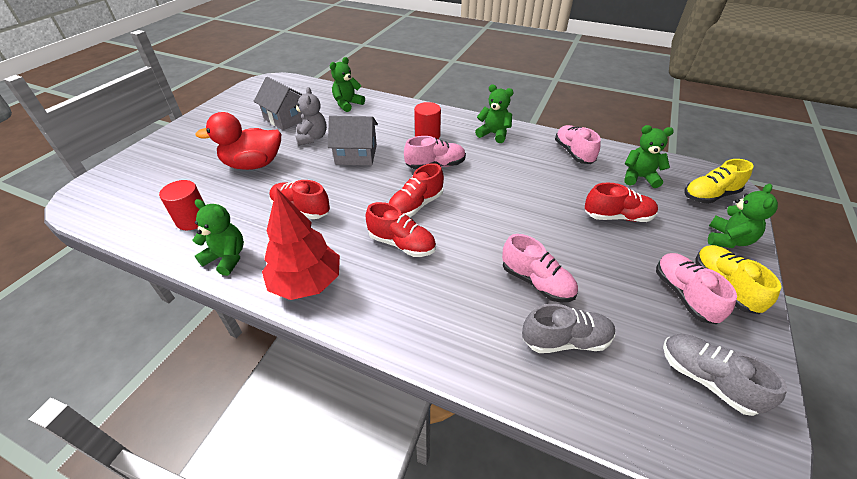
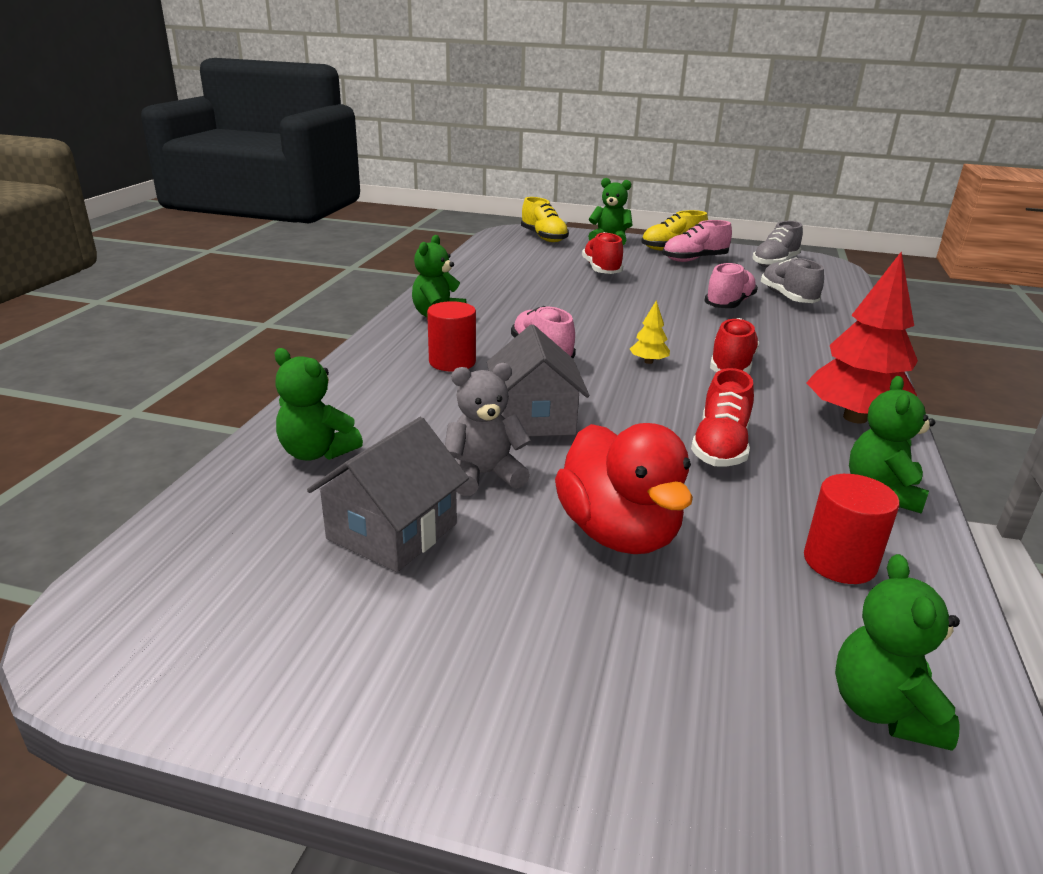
camera: 100 degrees left, 15 degrees down
(416, 205) = (648, 361): red shoe -> yellow tree
(573, 153) = (480, 278): pink shoe -> none
(639, 177) = (524, 256): green teddy bear -> green teddy bear (883, 710)

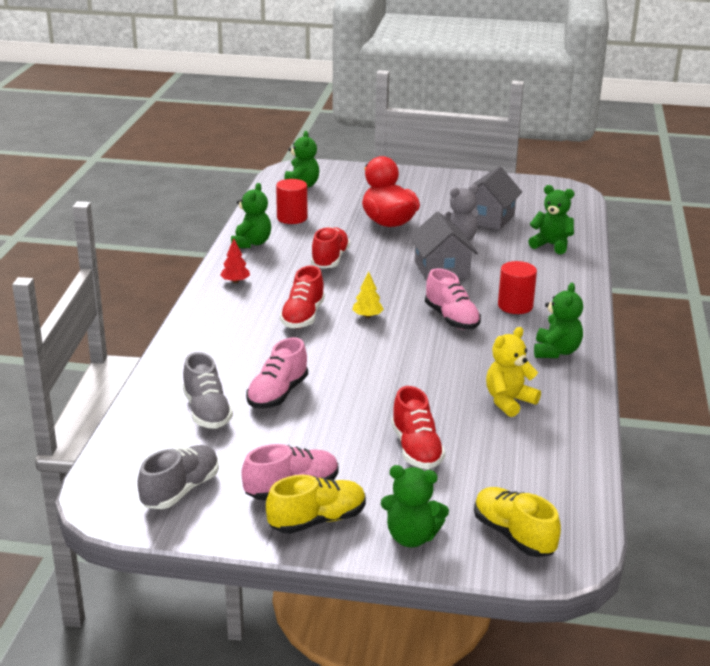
camera: 175 degrees right, 0 degrees up
(512, 288) = (509, 401): none -> yellow teddy bear
(855, 418) = (235, 281): red tree -> red tree, size x0.43

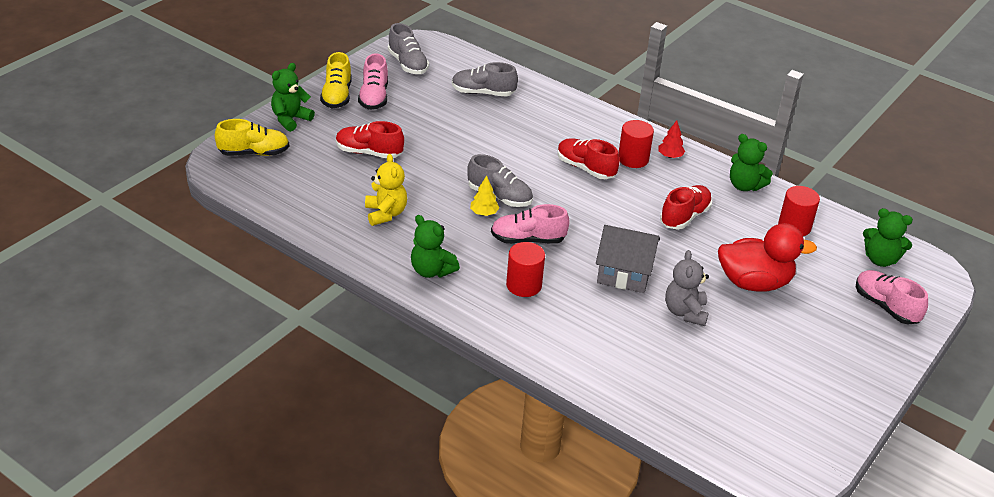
camera: 115 degrees right, 10 degrees up
(260, 297) = (633, 159): none -> red cylinder
(277, 394) = (481, 123): pink shoe -> pink shoe (885, 306)
(330, 260) = (684, 217): red shoe -> red shoe turned 90 degrees counterclockwise
(367, 316) = (564, 199): yellow tree -> yellow tree (484, 213)
(403, 348) = (499, 197): none -> grey shoe
(488, 218) = (730, 359): grey house -> none
(551, 245) = (635, 374): green teddy bear -> none

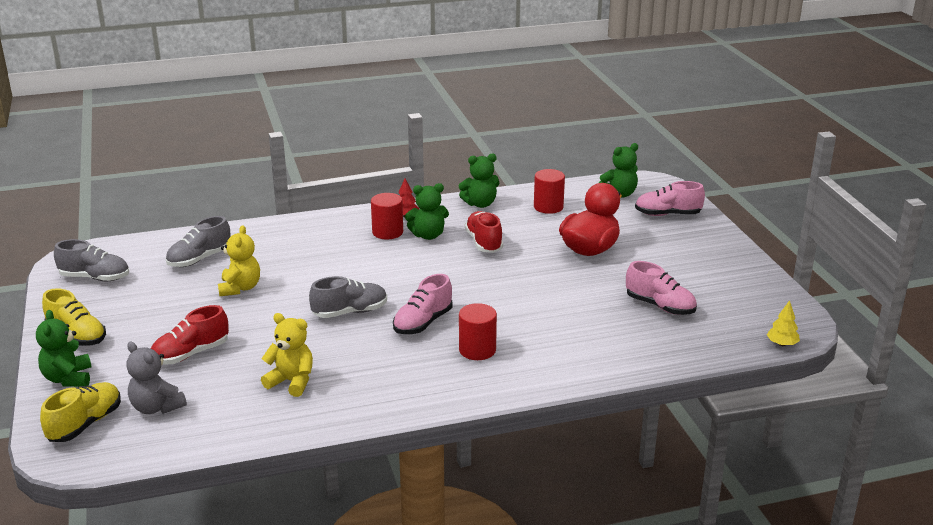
camera: 50 degrees left, 10 degrees down
(374, 97) = (113, 316): pink shoe -> pink shoe (660, 306)
(431, 271) = (402, 389): green teddy bear -> green teddy bear (428, 235)
(469, 130) = (240, 288): none -> yellow teddy bear
(484, 213) = (361, 329): yellow tree -> yellow tree (782, 344)
(585, 168) = (370, 257): red shoe -> none
(624, 273) = (517, 297): grey house -> none
(685, 312) = (591, 291): grey teddy bear -> grey teddy bear (156, 407)

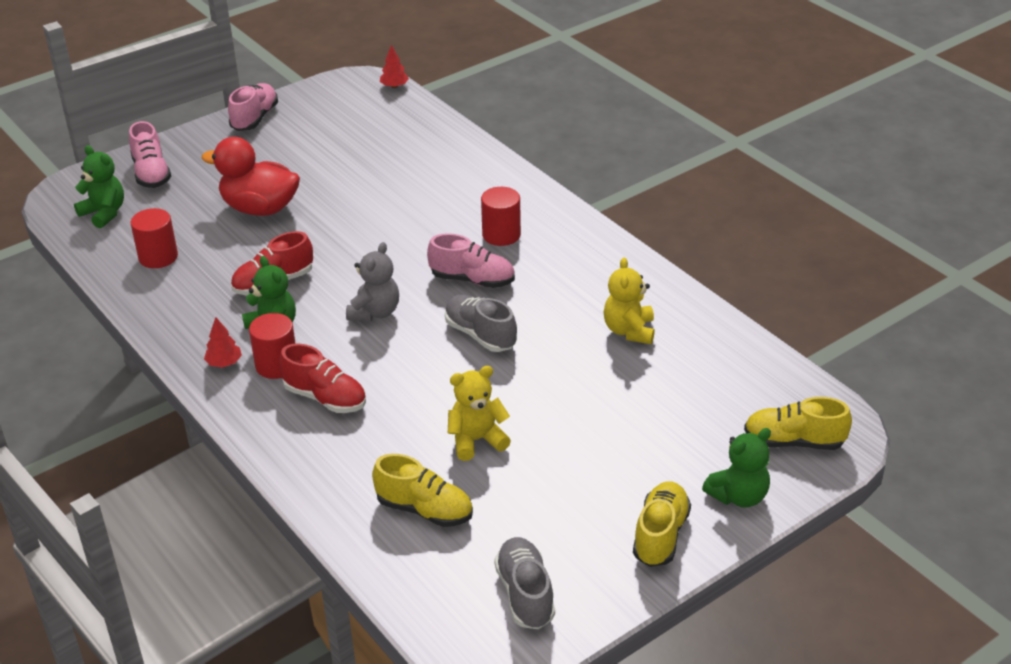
camera: 110 degrees left, 10 degrees up
(156, 407) = (733, 404): grey teddy bear -> grey teddy bear (375, 312)
(191, 354) = (631, 421): red shoe -> red shoe (325, 398)
(199, 259) = (425, 510): grey shoe -> yellow shoe
(480, 204) = (166, 311): green teddy bear -> none
(660, 306) = (361, 150): pink shoe -> pink shoe (255, 118)
(782, 344) = (394, 86): yellow tree -> red tree

